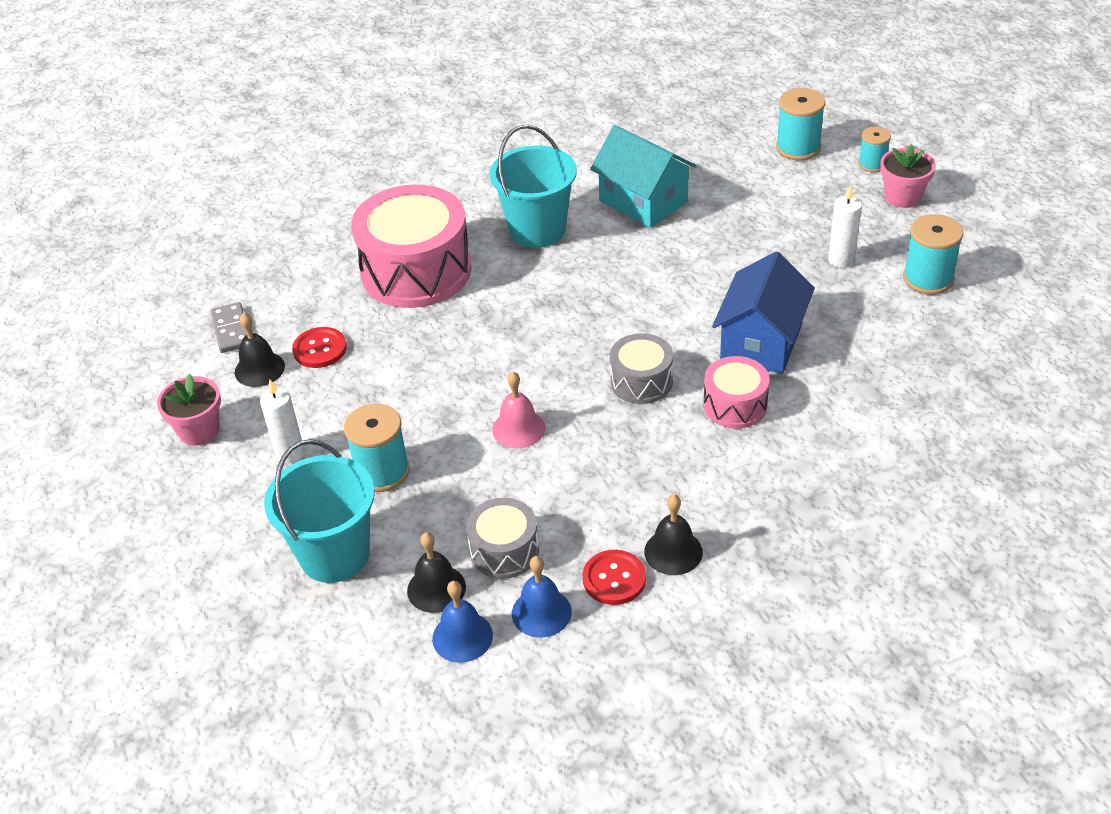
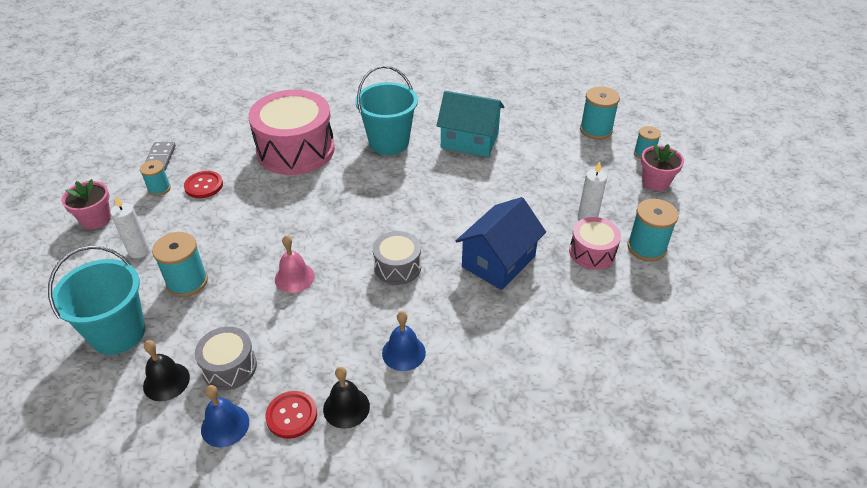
camera: 15 degrees right, 0 degrees up
(259, 369) = (159, 188): black bell -> turquoise spool
(462, 637) = (159, 426): blue bell -> blue bell (403, 352)
(643, 201) = (469, 141): turquoise house -> turquoise house turned 45 degrees counterclockwise
(735, 405) = (454, 304): pink drum -> pink drum (592, 252)

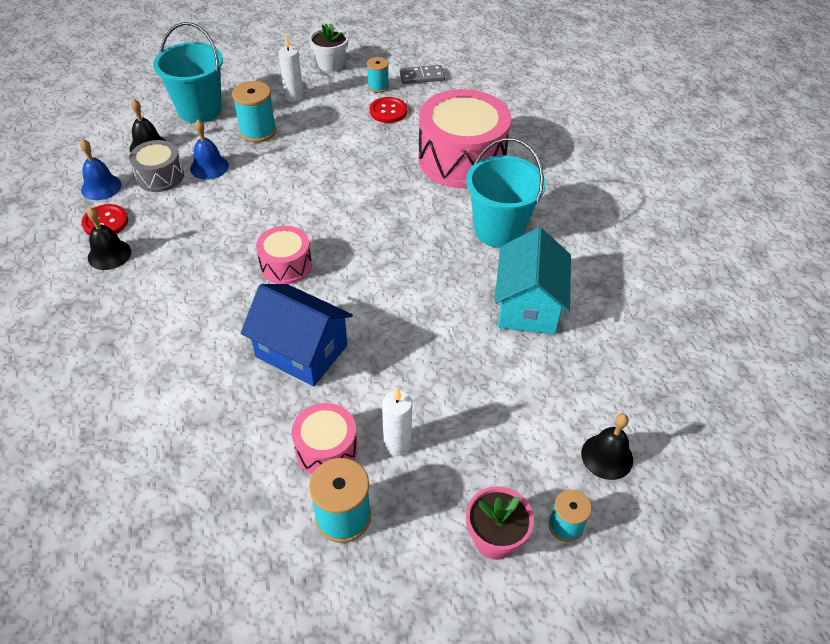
camera: 80 degrees right, 5 degrees up
(96, 219) = (330, 64): pink flower pot -> white flower pot
(294, 277) = (267, 194): pink bell -> none
(397, 267) = (286, 265): grey drum -> pink drum
(403, 352) = (169, 284): blue bell -> blue bell (209, 167)
(596, 130) = (607, 456): turquoise spool -> black bell

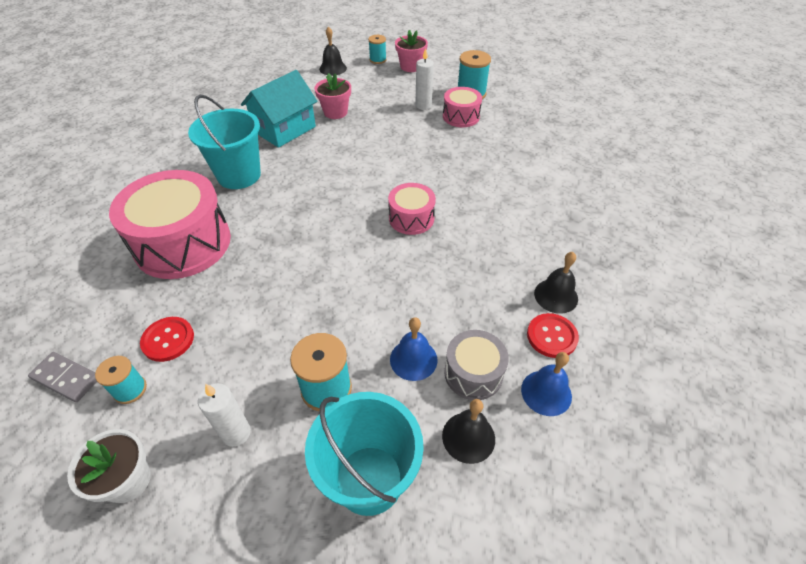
camera: 145 degrees left, 0 degrees up
(301, 351) = (441, 161): blue house -> none
(501, 364) = (335, 112): none -> pink flower pot

